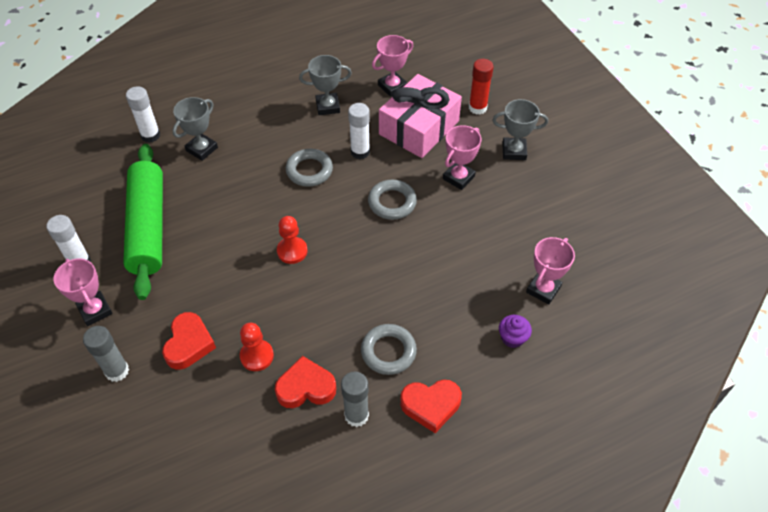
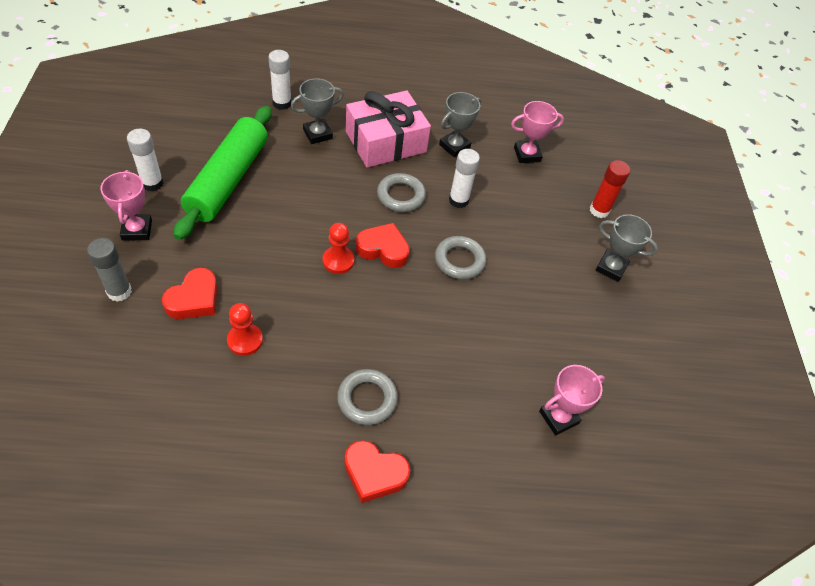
camera: 20 degrees right, 0 degrees up
(306, 387) = (269, 392): red heart -> red heart (383, 249)
(327, 106) = (454, 146): grey trophy -> grey trophy turned 60 degrees counterclockwise
(356, 415) = (298, 444): grey glue stick -> none
(419, 128) = (529, 203): pink gift -> pink gift (386, 142)
(458, 177) = (539, 267): pink trophy -> none
(512, 338) = (497, 449): purple cupcake -> none

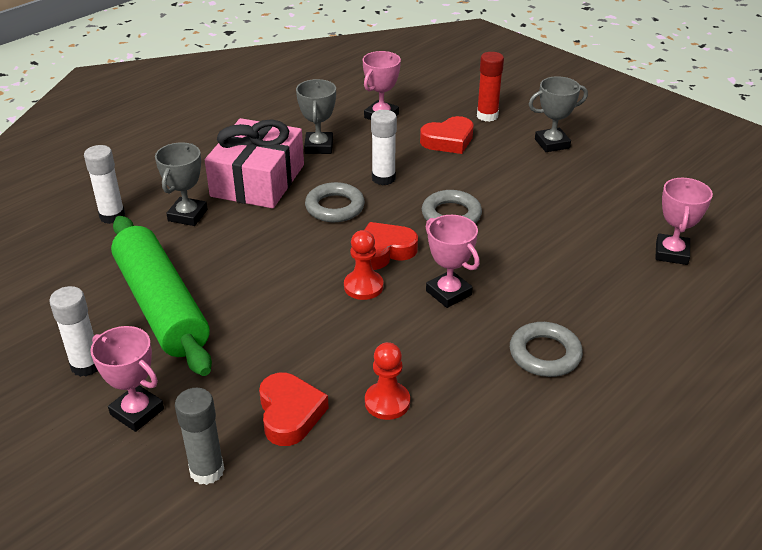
camera: 40 degrees left, 15 degrees down
(374, 473) = (631, 393): red heart -> red heart (448, 141)
(376, 309) = (448, 293): none -> pink trophy

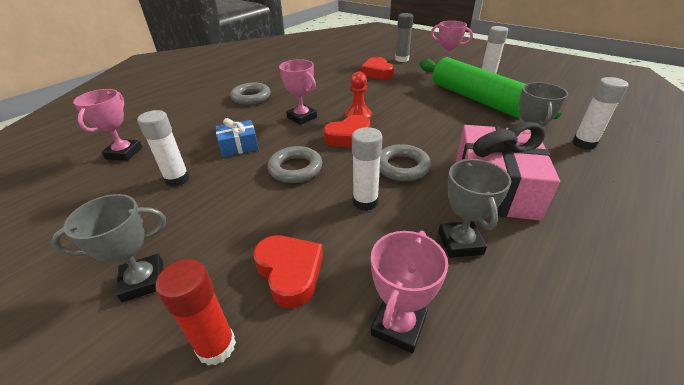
camera: 175 degrees right, 0 degrees up
(387, 402) = (334, 78): red pawn -> none
(448, 141) = (290, 272): red heart -> red heart turned 90 degrees clockwise
(527, 250) = (239, 146): none -> blue gift
(578, 214) = (177, 179): none -> white glue stick

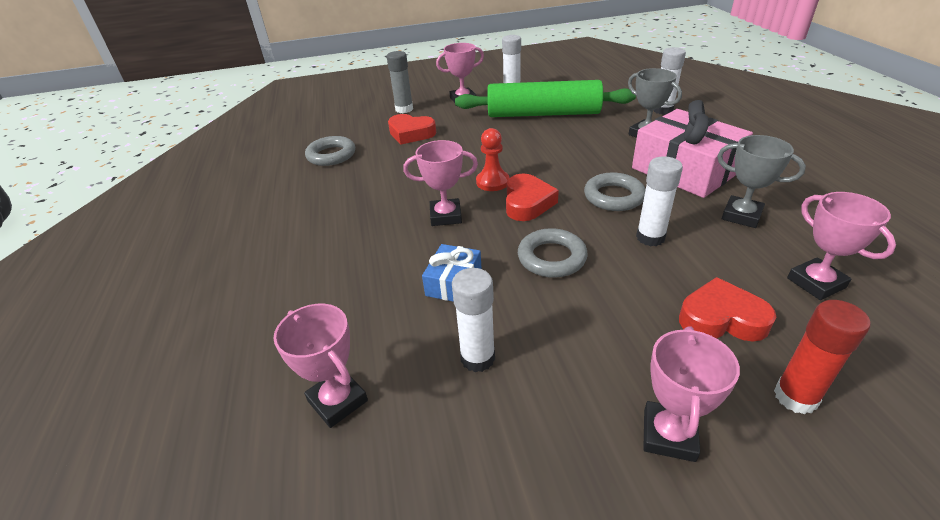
camera: 50 degrees left, 0 degrees up
(143, 281) = (669, 435): grey trophy -> pink trophy
(251, 97) = (335, 235): grey ring -> grey ring (331, 155)

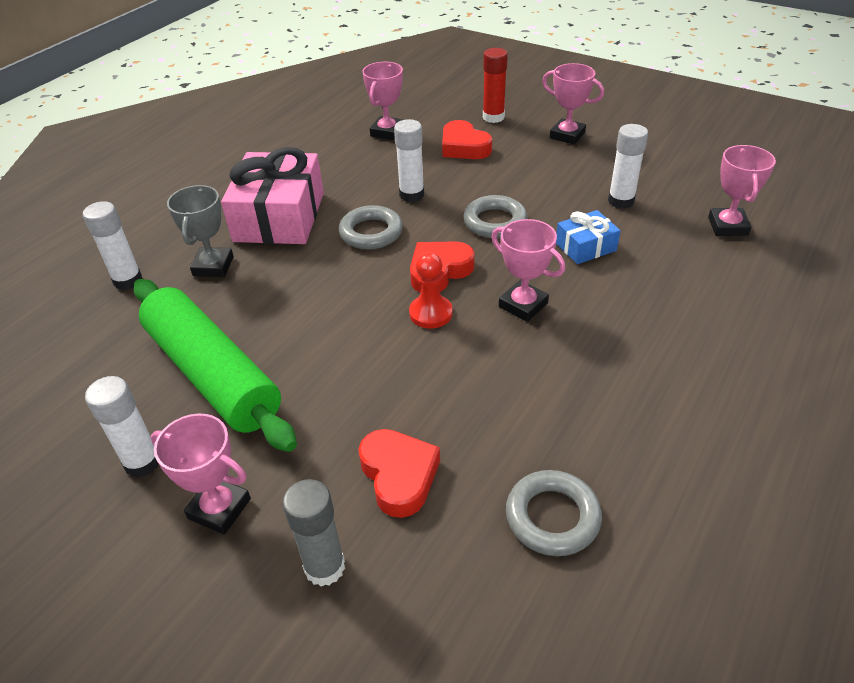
camera: 135 degrees left, 5 degrees up
(669, 435) = (567, 135): pink trophy -> pink trophy turned 60 degrees clockwise
(741, 216) = (333, 172): grey trophy -> none

